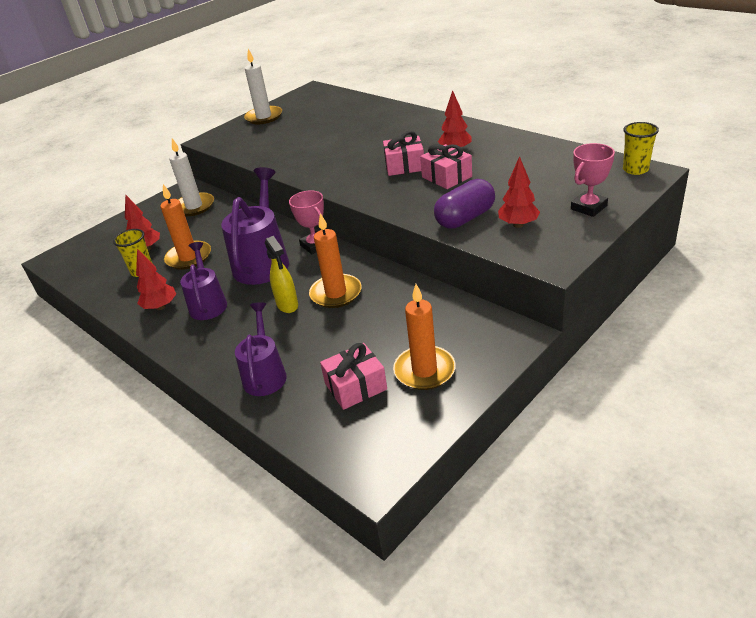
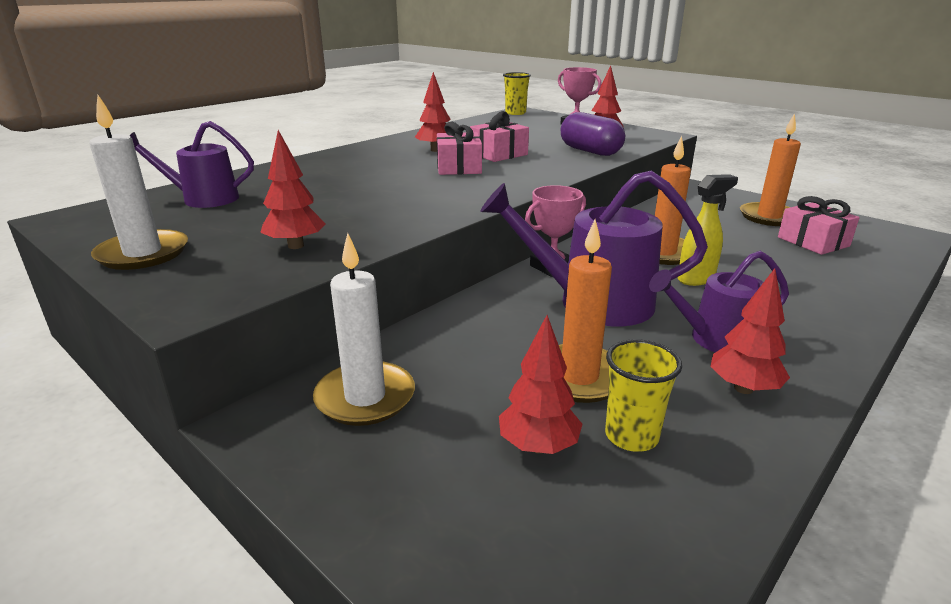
camera: 95 degrees left, 10 degrees down
(264, 145) = (295, 246): none -> red tree
(265, 374) = (834, 285): purple watering can -> purple watering can (202, 199)

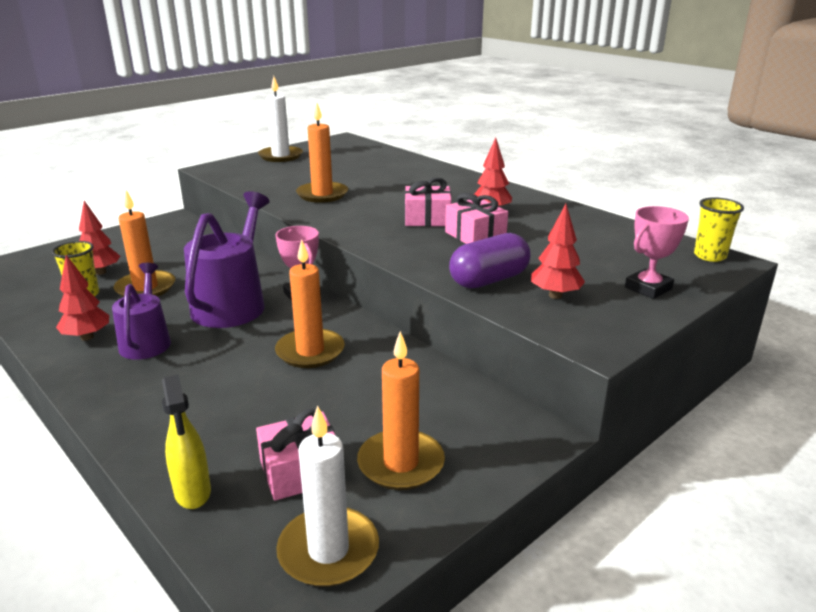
camera: 95 degrees right, 0 degrees up
(202, 199) = (366, 157): purple watering can -> none
(295, 246) = (271, 180): red tree -> none
(365, 397) = (175, 237): white candle -> white candle (328, 550)
(375, 211) = (322, 194): none -> orange candle
(696, 279) = (245, 357): yellow spray bottle -> yellow spray bottle (193, 493)

